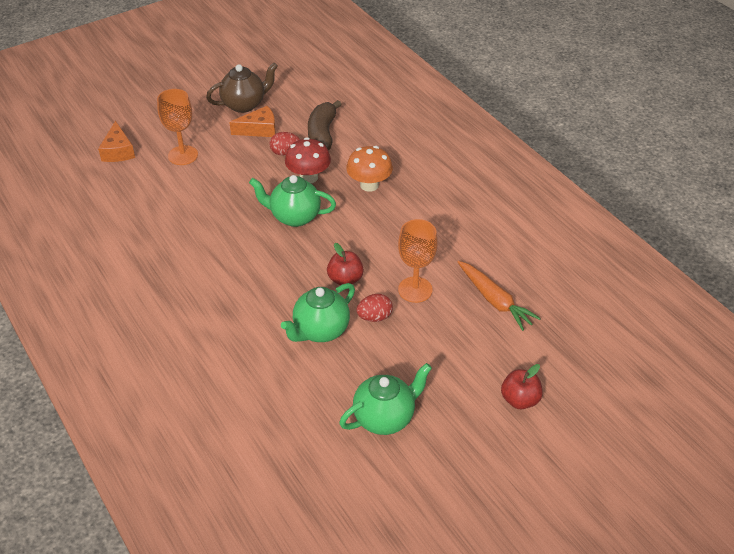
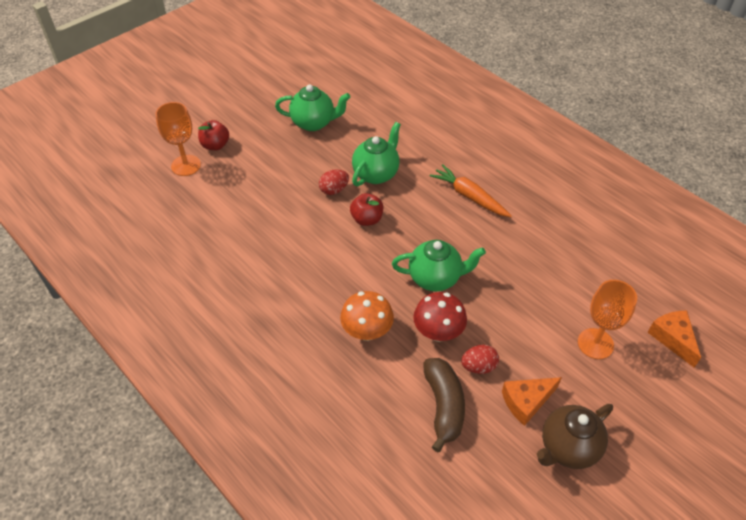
camera: 170 degrees right, 5 degrees up
(385, 418) = (314, 123): green teapot -> green teapot turned 135 degrees counterclockwise
(415, 289) = (302, 218): orange goblet -> orange goblet (186, 165)
(494, 300) = (230, 217): orange carrot -> orange carrot (469, 196)

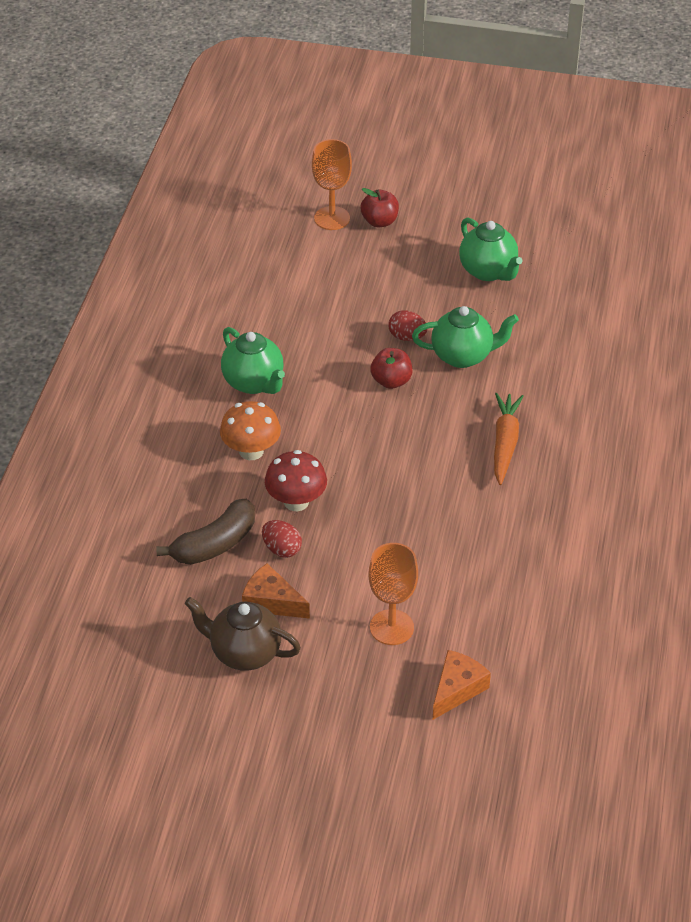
camera: 55 degrees right, 5 degrees down
(435, 278) = (362, 469): green teapot -> green teapot (254, 383)

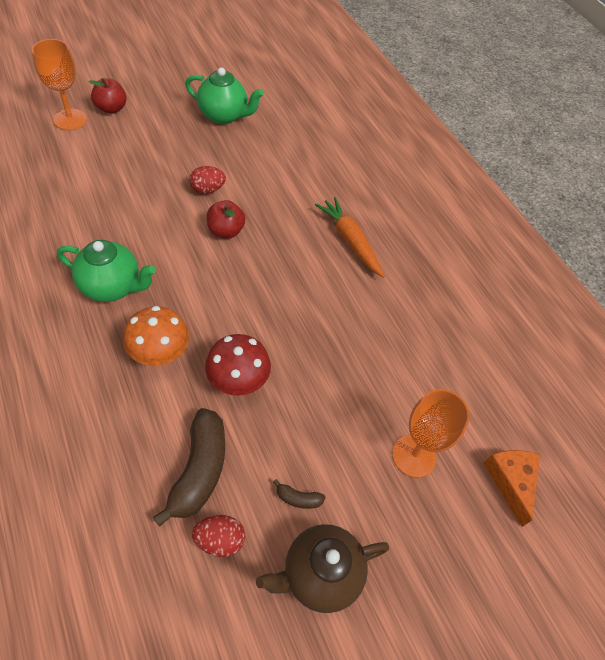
camera: 45 degrees left, 10 degrees up
(271, 601) = (298, 498): orange cheese -> brown banana
(282, 549) = (263, 437): red egg -> red egg (220, 540)
(463, 356) = (261, 186): green teapot -> none

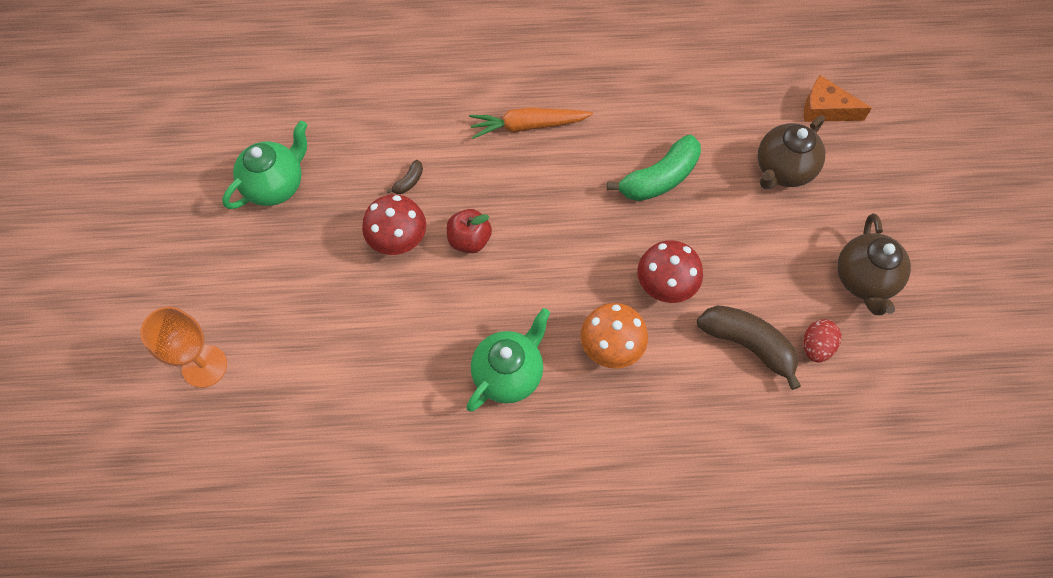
camera: 60 degrees left, 10 degrees up
(111, 108) = (204, 312): red apple -> none
(207, 190) = (398, 240): red egg -> red mushroom
(298, 498) = (796, 273): brown banana -> brown banana (409, 181)
(348, 348) = (659, 178): none -> green banana
(414, 456) = (783, 170): orange goblet -> brown teapot

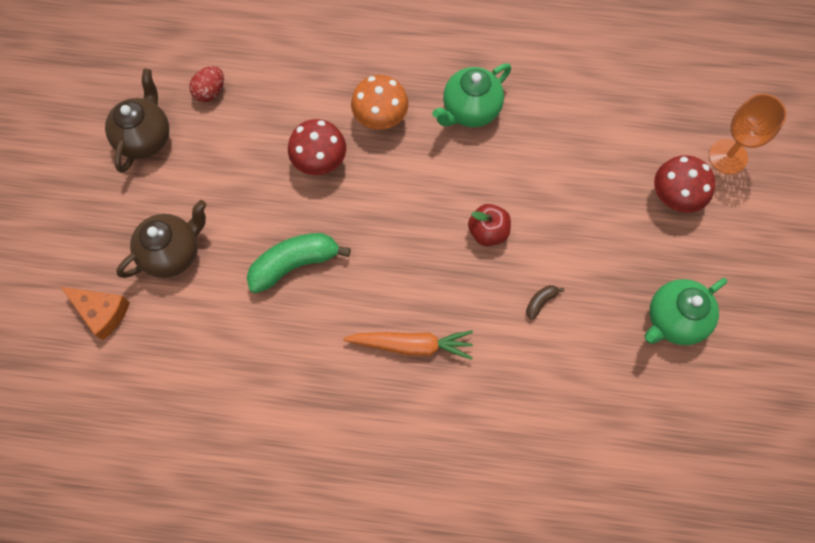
camera: 170 degrees left, 5 degrees up
(398, 240) = (555, 242): red mushroom -> red mushroom (674, 197)
(748, 345) = (266, 102): brown banana -> none

